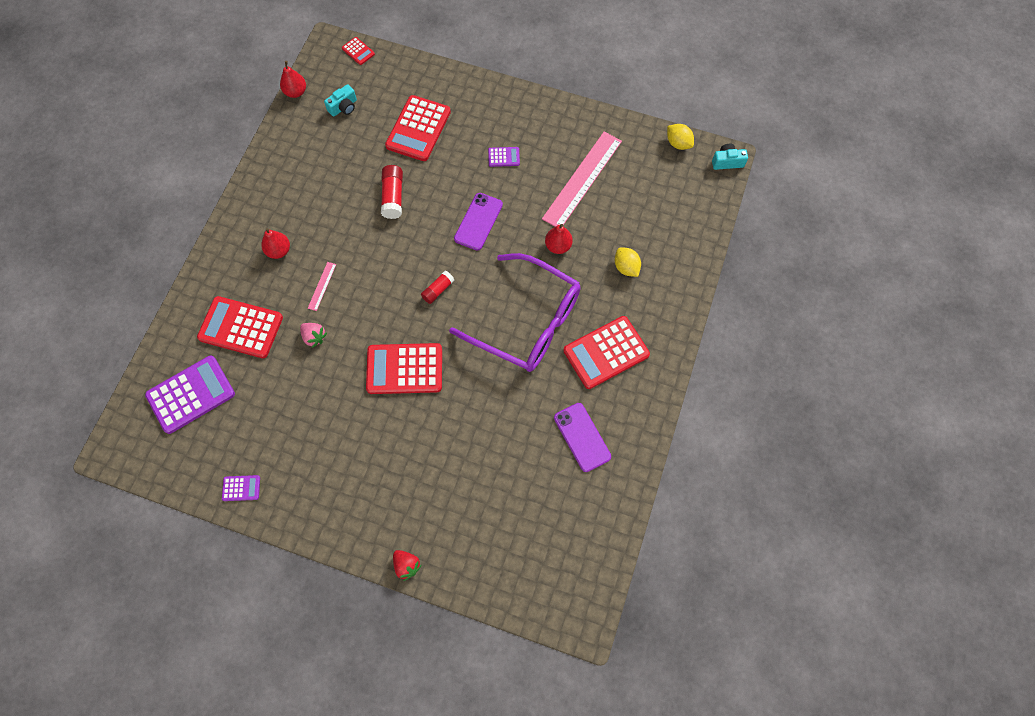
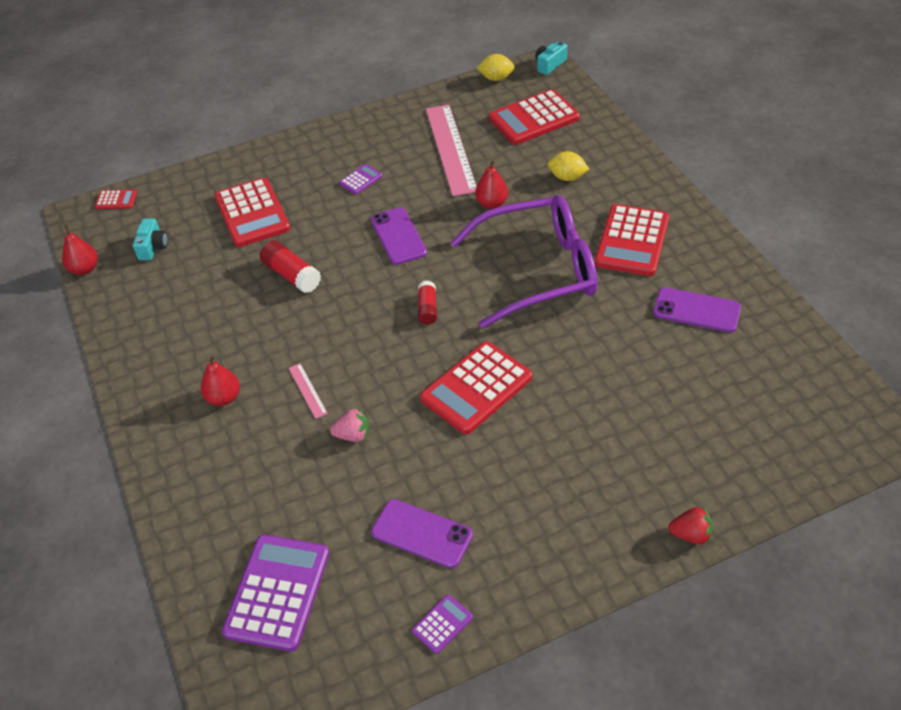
camera: 40 degrees left, 20 degrees down
(241, 328) = (262, 490): red calculator -> red calculator (534, 118)
(284, 429) = (422, 534): none -> purple phone

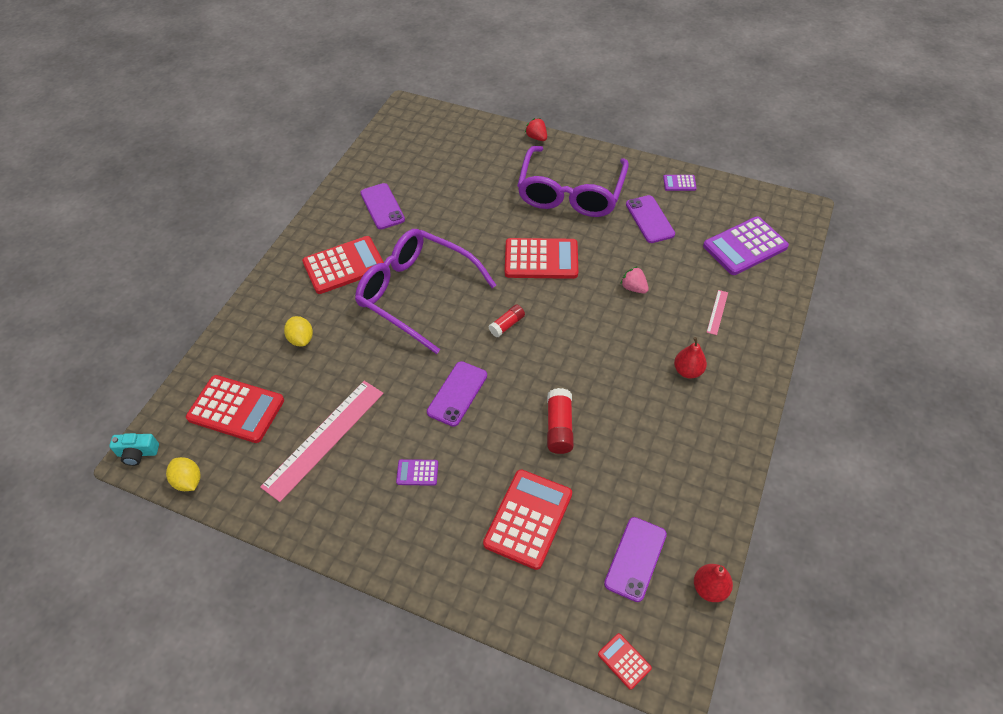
camera: 135 degrees left, 5 degrees up
(153, 247) = (635, 559): turquoise camera -> purple phone
(307, 390) = (632, 333): pink ruler -> pink ruler (717, 312)
(492, 203) = (370, 363): red pear -> none
(547, 490) = (570, 193): none -> purple glasses

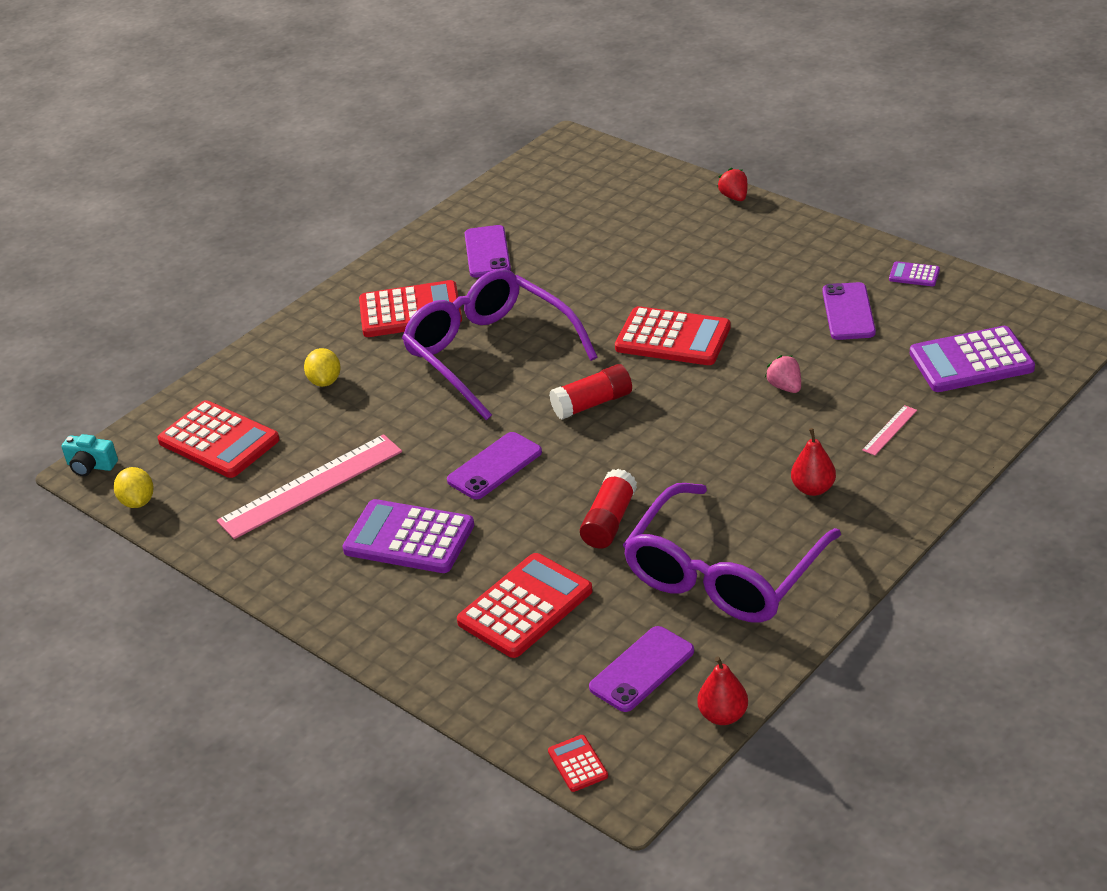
camera: 20 degrees right, 15 degrees down
(417, 473) = (409, 538): purple calculator -> purple calculator, size x2.17
(507, 325) = (592, 404): red glue stick -> red glue stick, size x1.52
(570, 193) = (750, 268): purple glasses -> purple glasses (723, 574)

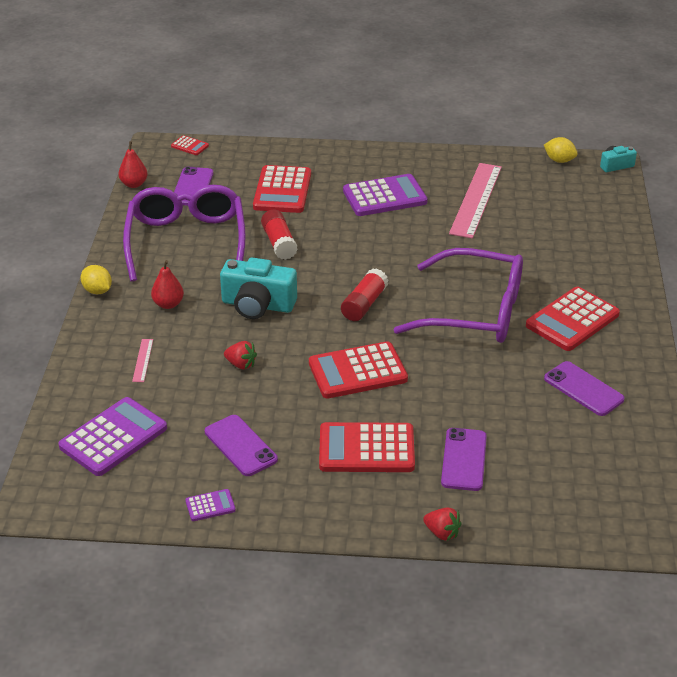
camera: 140 degrees right, 0 degrees up
(219, 441) = (566, 201): red calculator -> red calculator (366, 449)
(325, 381) = (557, 254): yellow lemon -> yellow lemon (97, 291)
(494, 466) = (382, 246): purple phone -> purple phone (464, 459)
(709, 447) = (258, 305): none -> turquoise camera
(785, 387) = (241, 364): pink strawberry -> red strawberry

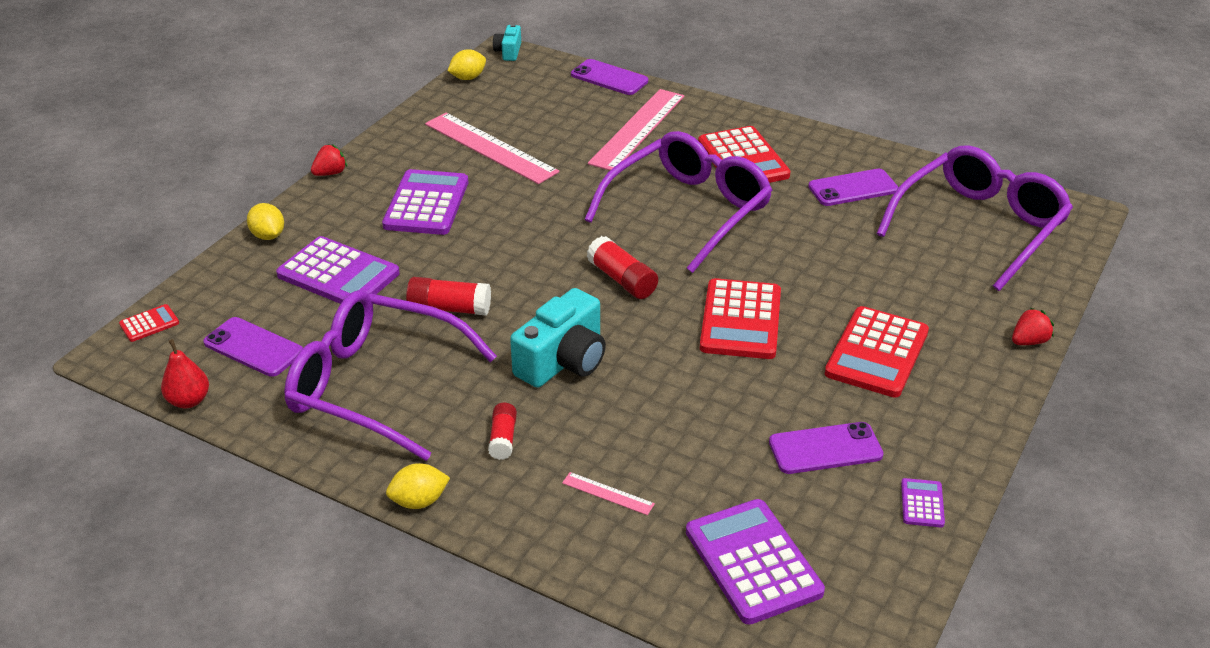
camera: 65 degrees left, 0 degrees up
(168, 304) = (503, 439): red pear -> red glue stick
(241, 364) = (672, 407): red strawberry -> red strawberry (330, 173)
(282, 190) = (338, 274): red calculator -> purple calculator
(301, 152) = (268, 236): none -> yellow lemon
(464, 459) = (924, 293): purple phone -> purple phone (609, 78)
(565, 257) = (637, 129): none -> pink ruler
(589, 475) = (979, 226): none -> purple glasses

